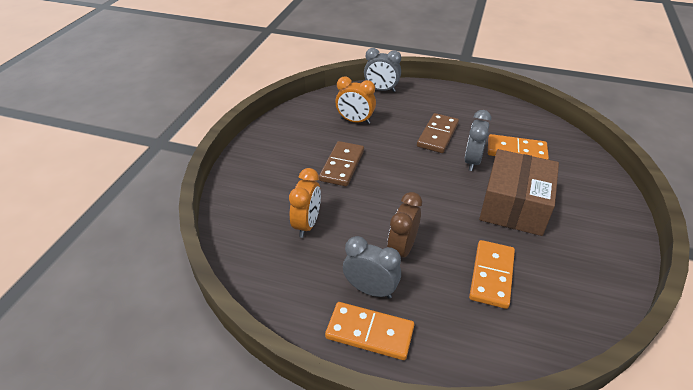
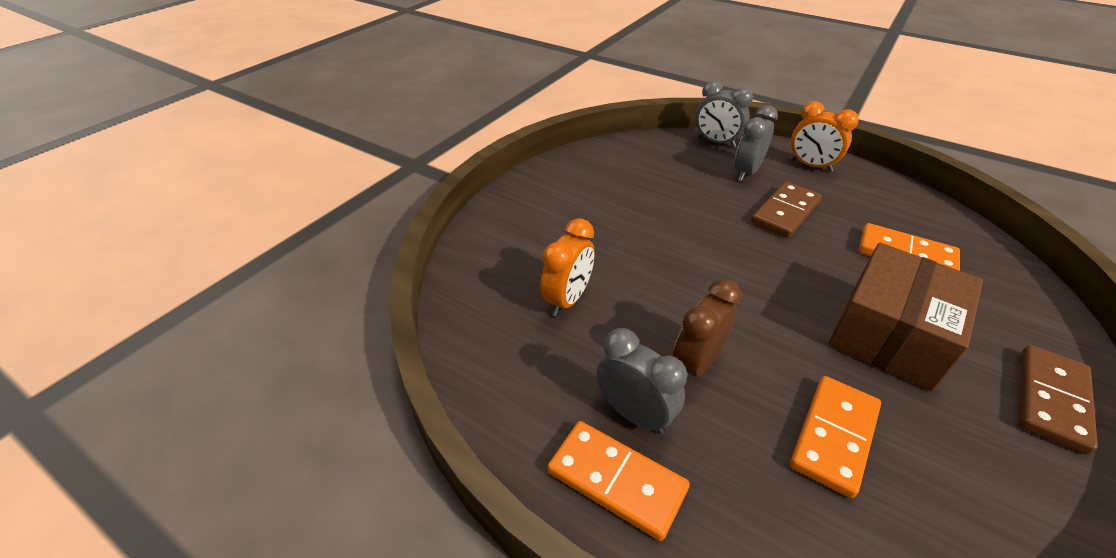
camera: 15 degrees right, 0 degrees up
(342, 165) = (637, 230): brown domino -> brown domino (1051, 400)
(355, 121) = (670, 176): orange clock -> orange clock (810, 166)
(472, 161) = (832, 257): grey clock -> grey clock (746, 172)

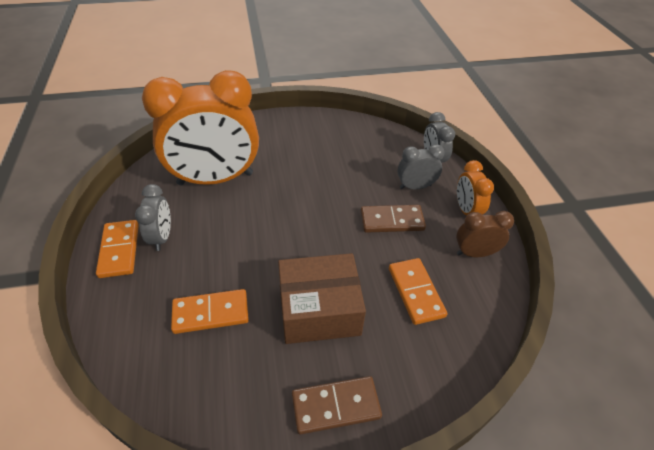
camera: 45 degrees right, 5 degrees up
(567, 299) = (215, 179): orange clock -> orange clock, size x2.24
(696, 363) = (214, 242): brown clock -> brown clock (475, 253)

